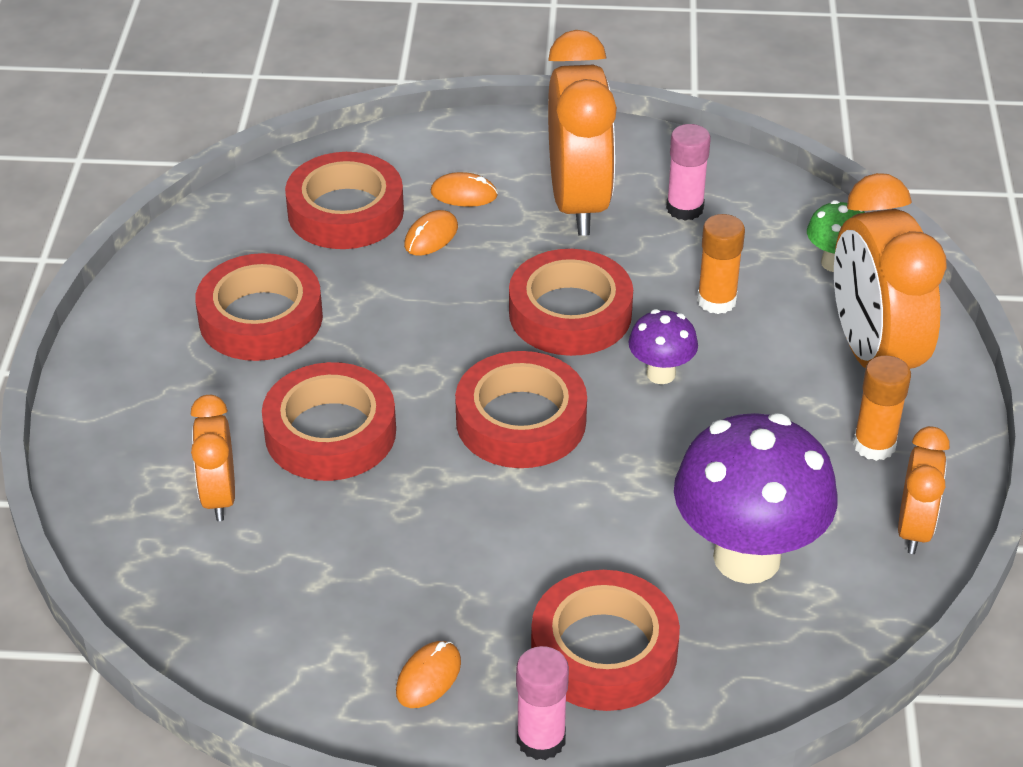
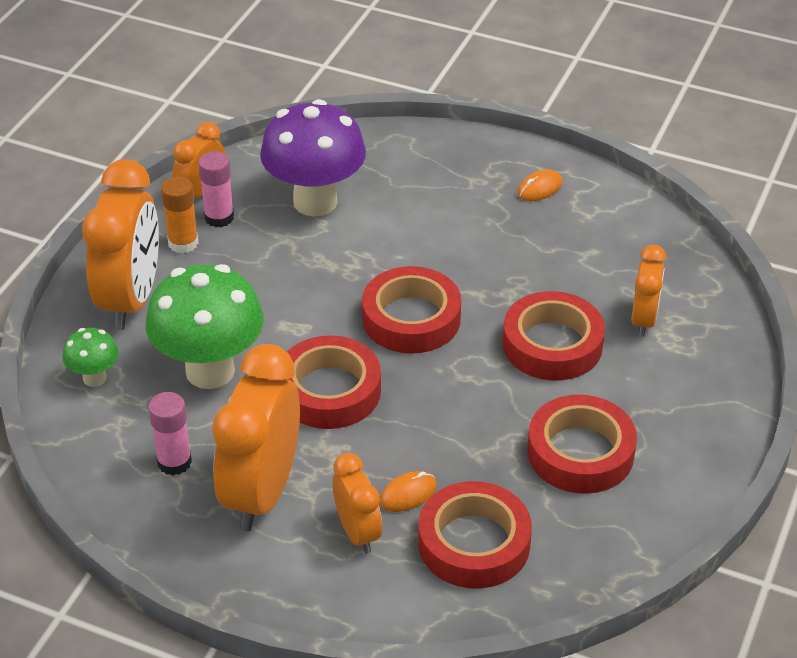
camera: 160 degrees left, 0 degrees up
(464, 194) = (358, 533): orange mouse -> orange clock
(541, 739) = (488, 147): pink glue stick -> pink glue stick (219, 217)
(604, 651) = (431, 177): red tape -> none
(661, 374) = (291, 326): purple mushroom -> none
(716, 301) = (210, 371): orange glue stick -> green mushroom

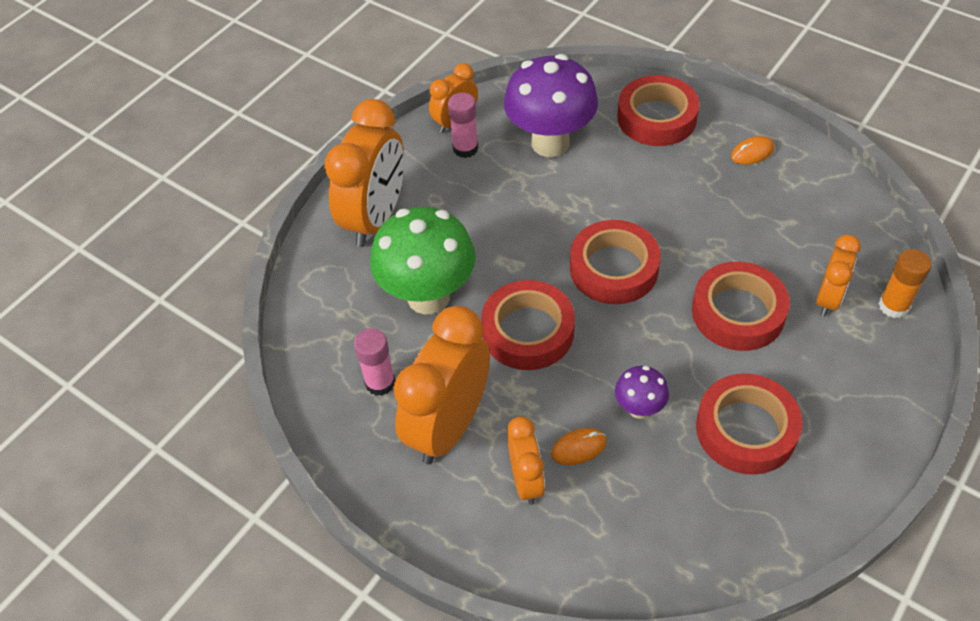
camera: 15 degrees right, 10 degrees up
(94, 378) = (330, 290): green mushroom -> none
(183, 243) = (430, 169): orange glue stick -> orange glue stick (893, 306)
(465, 448) = (639, 409): none -> purple mushroom
(474, 543) = (630, 509): red tape -> red tape (656, 118)

